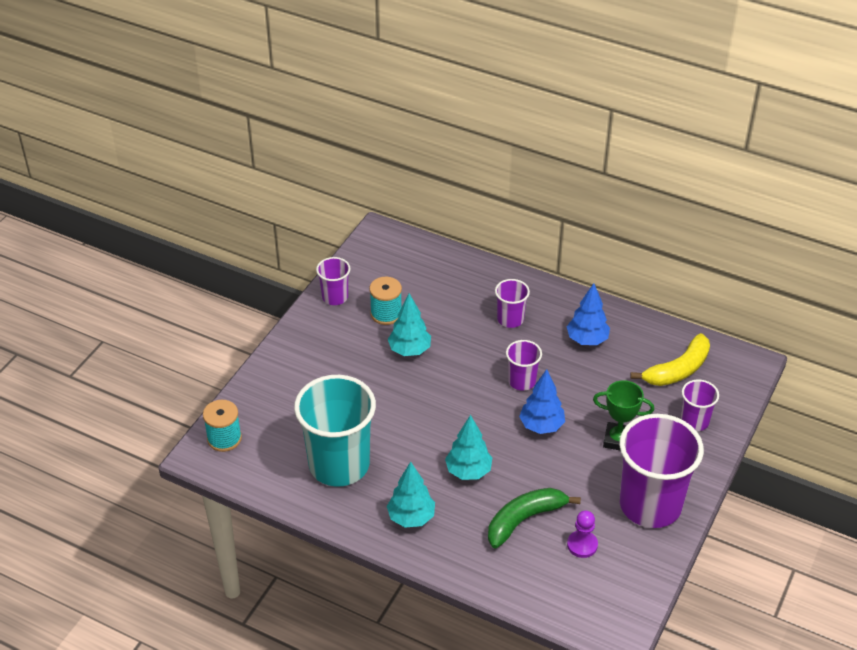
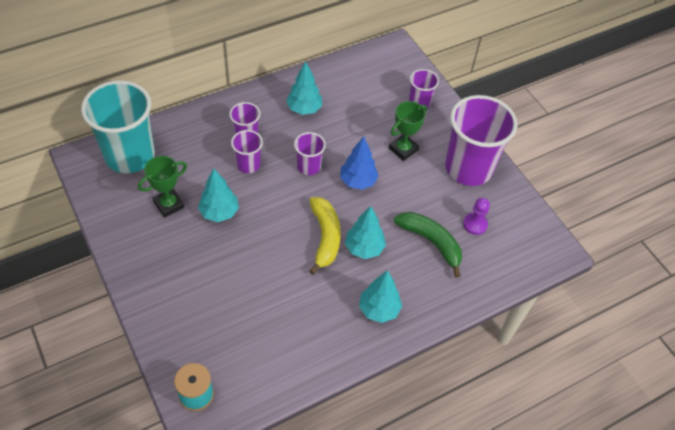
camera: 60 degrees left, 10 degrees up
(335, 297) = (118, 226): purple cup -> purple cup (248, 164)
(339, 464) = (292, 326): turquoise cup -> turquoise cup (130, 155)
(386, 314) = (169, 204): turquoise spool -> green trophy
(524, 520) = (431, 242): green banana -> green banana turned 135 degrees clockwise
(587, 340) = (304, 109): blue tree -> turquoise tree
(677, 370) = (371, 82): yellow banana -> yellow banana (325, 237)

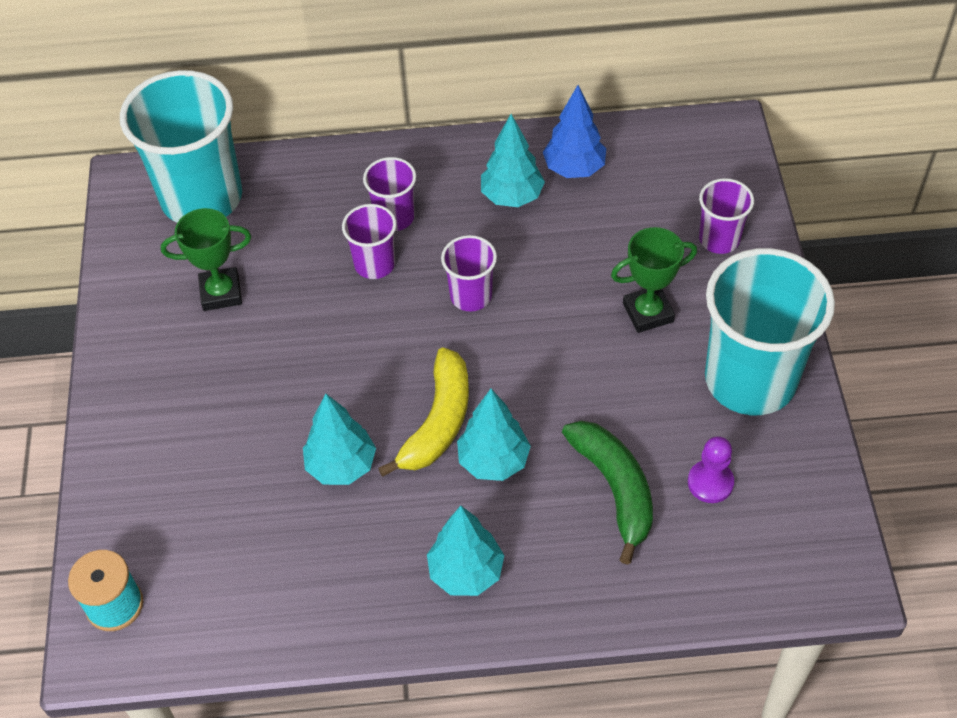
camera: 30 degrees right, 0 degrees up
(219, 212) = (291, 329): turquoise tree -> turquoise tree (341, 466)
(358, 181) = (540, 345): blue tree -> blue tree (574, 169)
(468, 168) = (750, 379): purple cup -> turquoise cup

